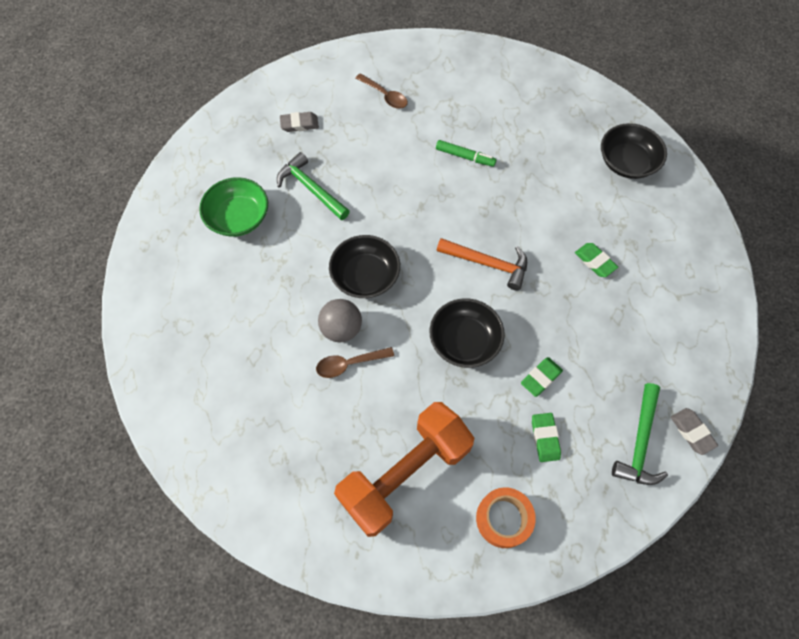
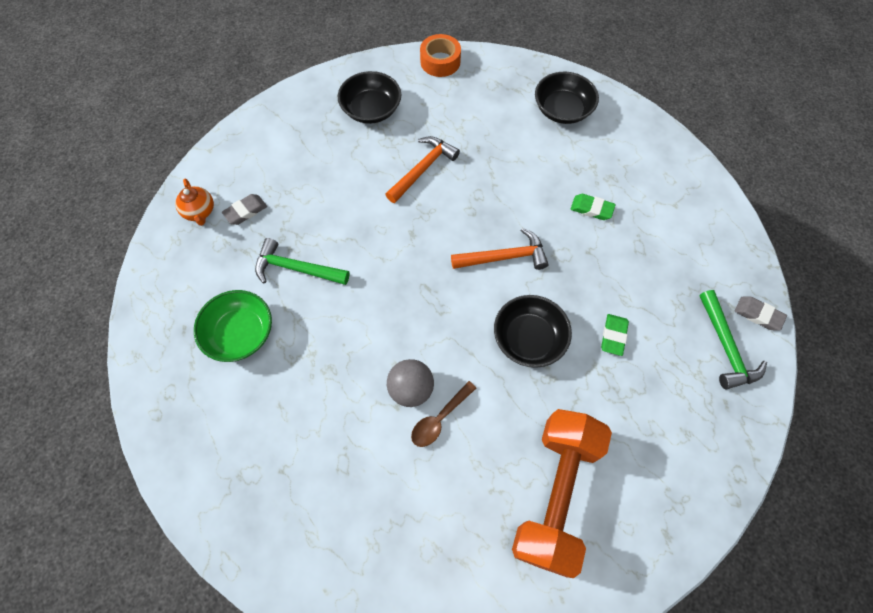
camera: 30 degrees left, 0 degrees up
(264, 108) = (200, 212): none -> orange teapot
(365, 276) = (402, 326): black bowl -> black bowl (371, 109)
(385, 95) = (313, 146): brown spoon -> none
(465, 157) = (423, 169): green marker -> orange hammer
(503, 519) = (664, 482): orange tape -> orange tape (440, 61)
(545, 438) = (651, 388): green eraser -> none

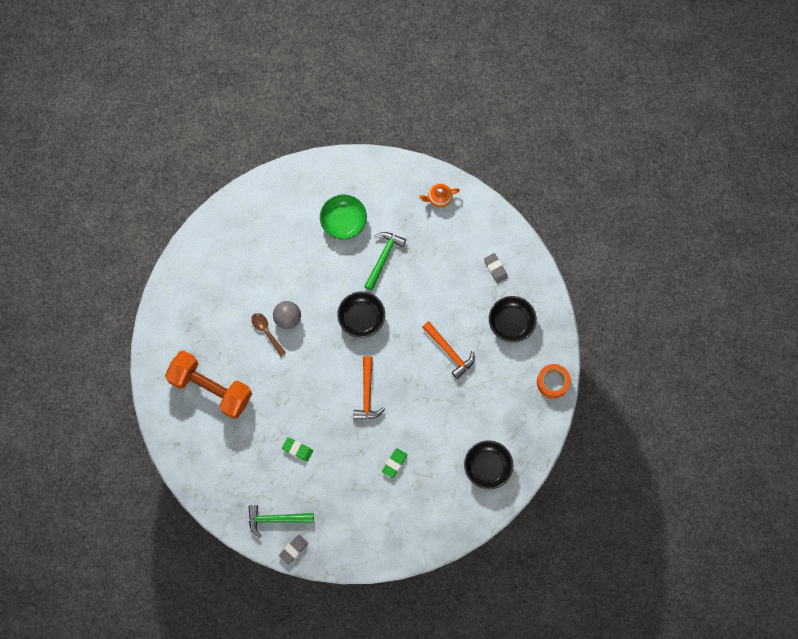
camera: 100 degrees right, 10 degrees up
(245, 211) = (434, 228): grey eraser -> grey eraser (495, 269)
(529, 338) = (306, 396): black bowl -> black bowl (361, 318)

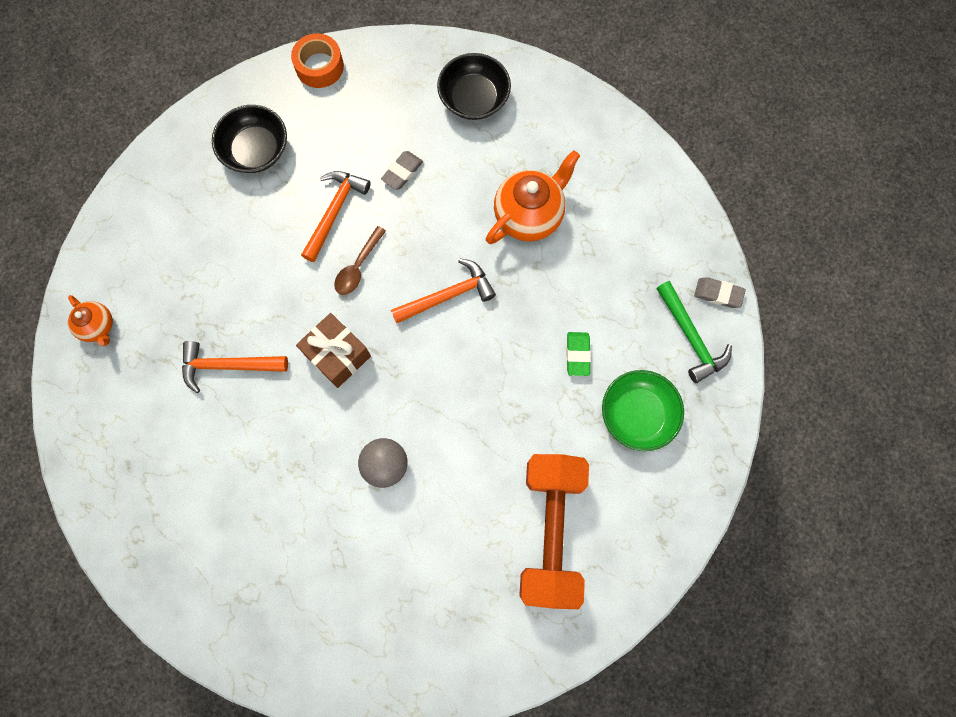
camera: 115 degrees left, 0 degrees up
(266, 332) = (422, 487): brown spoon -> brown spoon (358, 267)
(343, 221) = (190, 453): green bowl -> green bowl (637, 414)
(361, 318) = (337, 355): black bowl -> brown gift
(383, 258) = (228, 365): green hammer -> orange hammer
(394, 463) = (529, 215): green eraser -> orange teapot
(495, 269) = (182, 202): grey eraser -> grey eraser (402, 172)

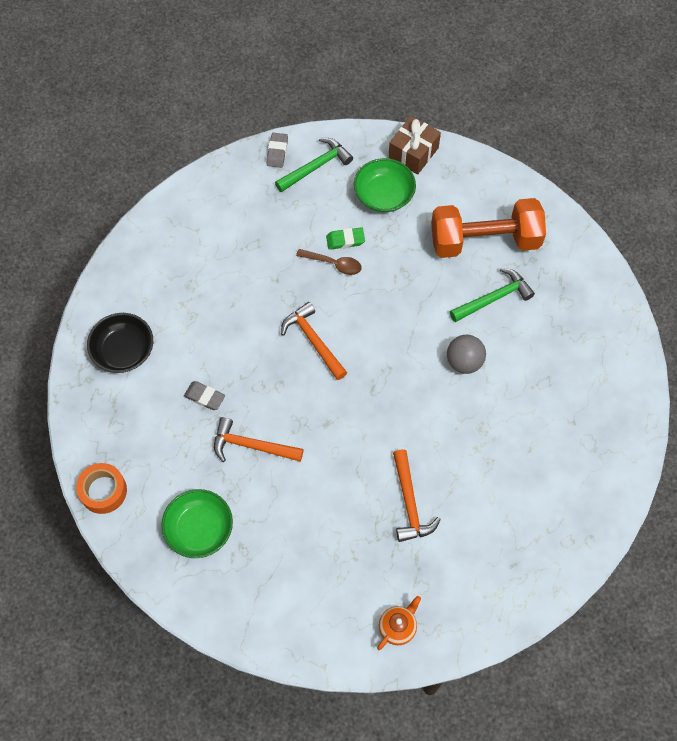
camera: 100 degrees left, 10 degrees down
(256, 150) = (199, 529): black bowl -> green bowl
(337, 355) = (382, 416): brown gift -> brown gift (413, 153)
(358, 267) = (300, 416): brown spoon -> brown spoon (333, 264)
(465, 522) = (494, 298): none -> green hammer
(529, 215) = (231, 291): orange teapot -> none

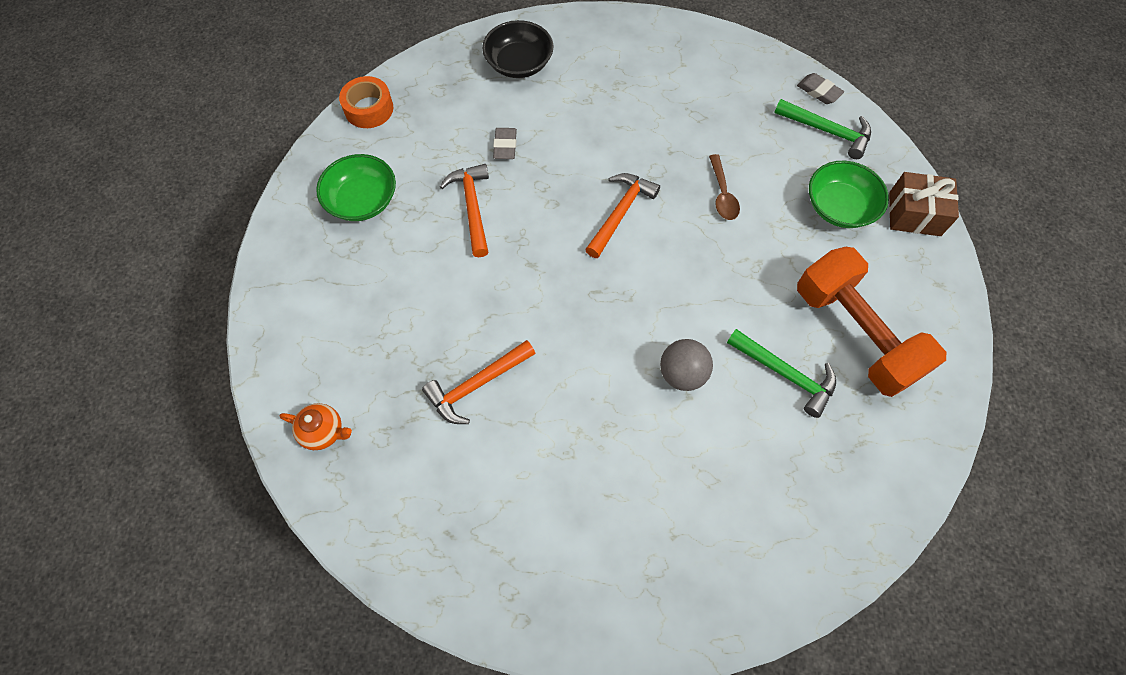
camera: 65 degrees right, 0 degrees up
(277, 152) = (818, 91): grey eraser -> grey eraser turned 60 degrees clockwise
(345, 240) = (758, 193): green eraser -> none

